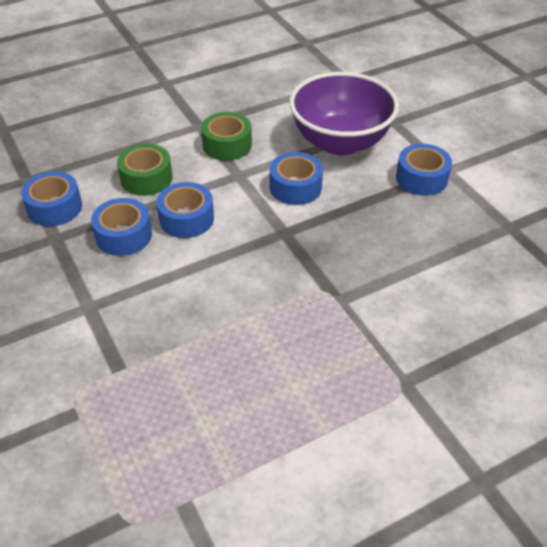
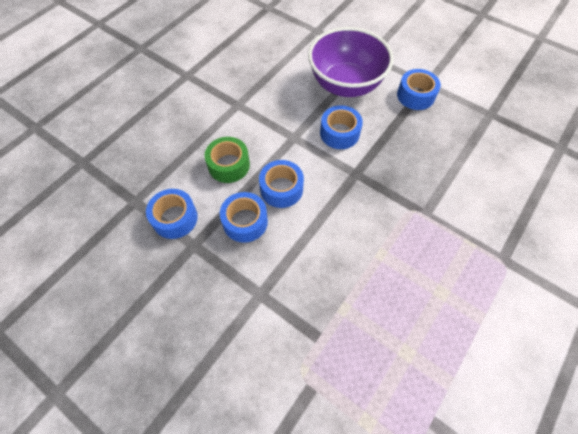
camera: 25 degrees left, 15 degrees up
(227, 145) = (269, 114): green tape -> none

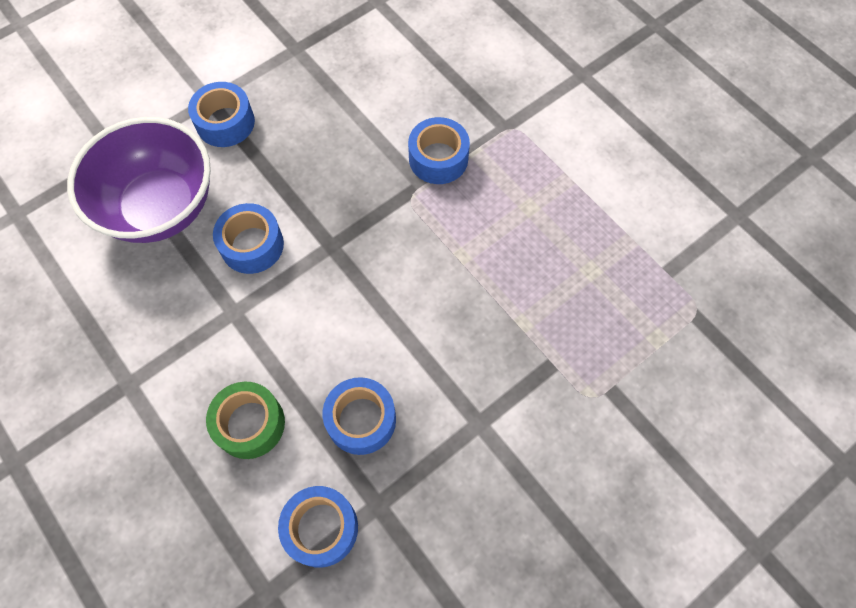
camera: 75 degrees left, 5 degrees up
(281, 189) = (322, 354): blue tape -> blue tape (438, 158)

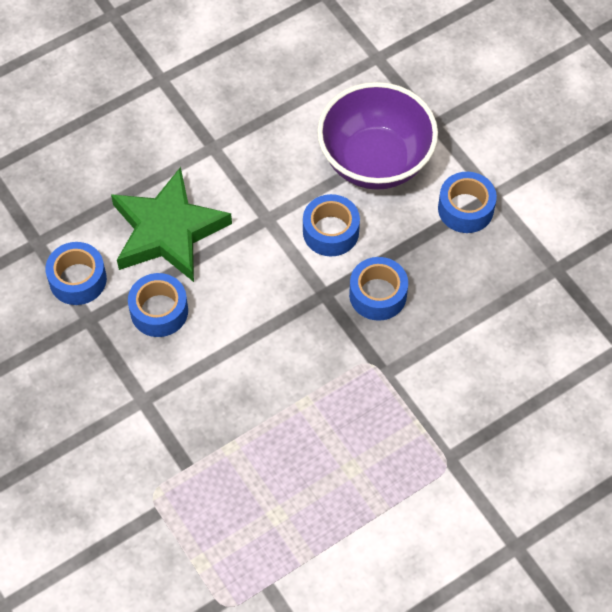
camera: 95 degrees right, 5 degrees down
(250, 424) = (167, 231): green tape -> green star
(438, 158) = (413, 391): blue tape -> blue tape (378, 294)

